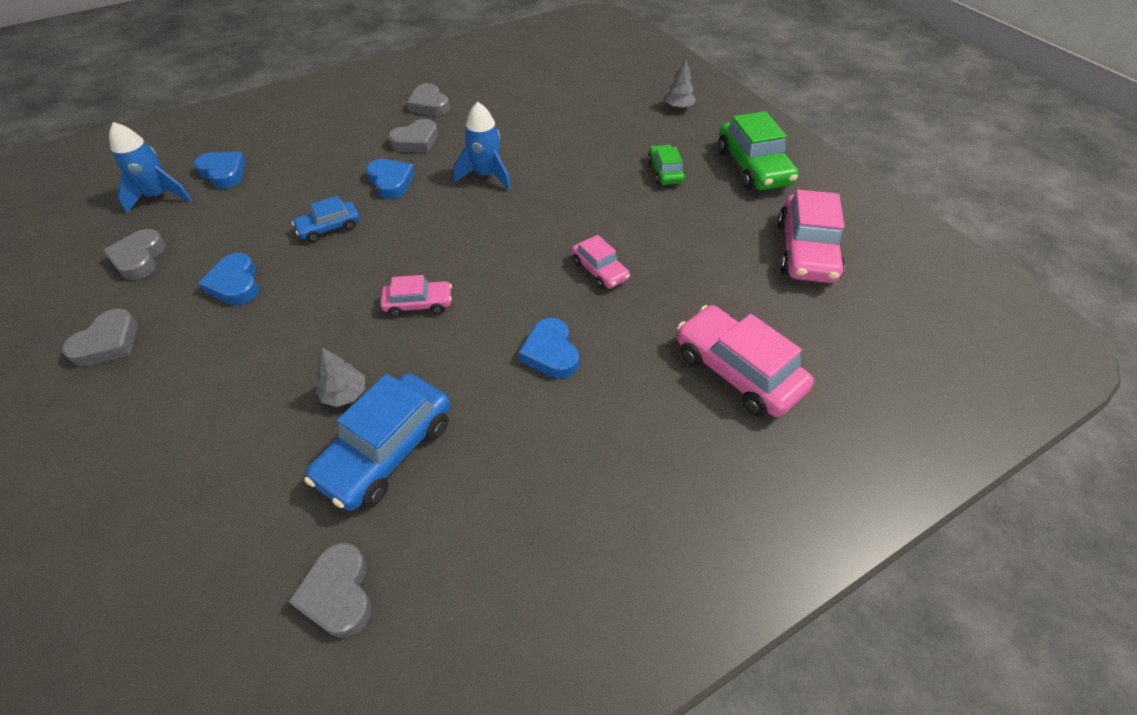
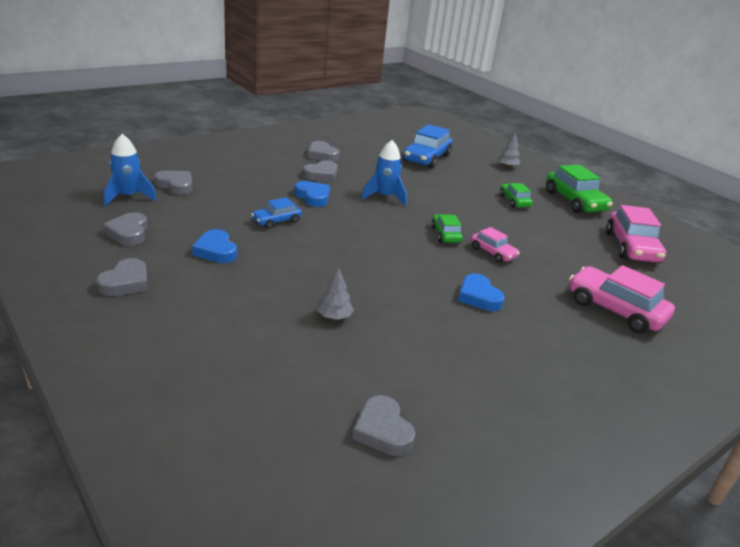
camera: 10 degrees left, 20 degrees down
(224, 173) = (176, 185): blue heart -> grey heart
(387, 450) = (381, 349): blue car -> blue car (426, 158)
(418, 304) = (367, 267): pink car -> none
(545, 240) = (445, 234): none -> green car

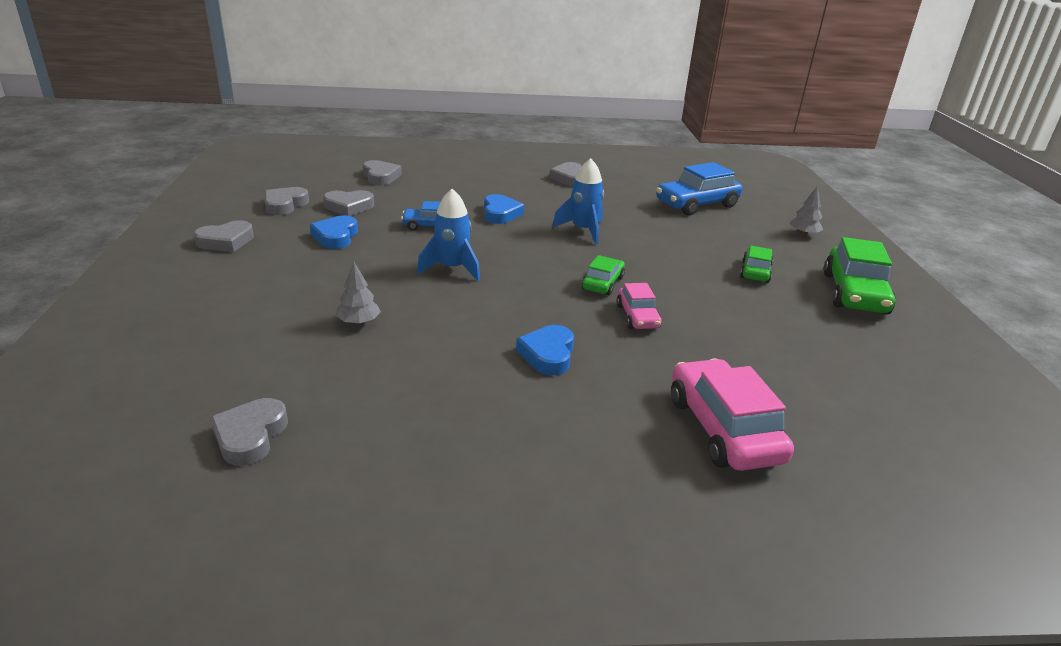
camera: 35 degrees right, 0 degrees up
(128, 197) = (327, 177): blue rocket -> blue rocket (452, 268)
(321, 175) = (540, 196): grey heart -> grey heart (349, 207)
(631, 247) = (870, 368): pink car -> none

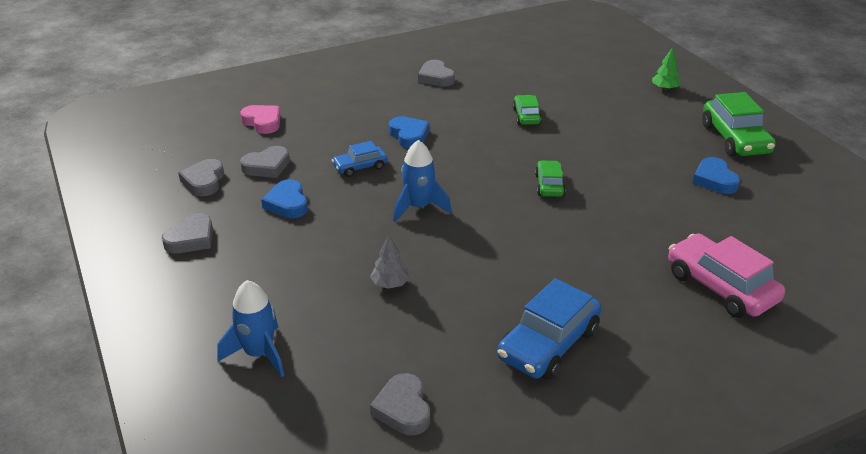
camera: 20 degrees left, 5 degrees up
(380, 177) = (263, 122): grey heart -> pink heart
(548, 354) = (559, 265): blue heart -> blue heart (714, 180)
(583, 230) = (493, 134): blue rocket -> blue rocket (259, 354)
(637, 316) = (598, 210): pink car -> none
(697, 204) = (563, 79): blue car -> blue car (548, 344)
(755, 272) = (653, 139): green car -> green car (526, 116)
(803, 234) = (665, 88): grey tree -> green tree

